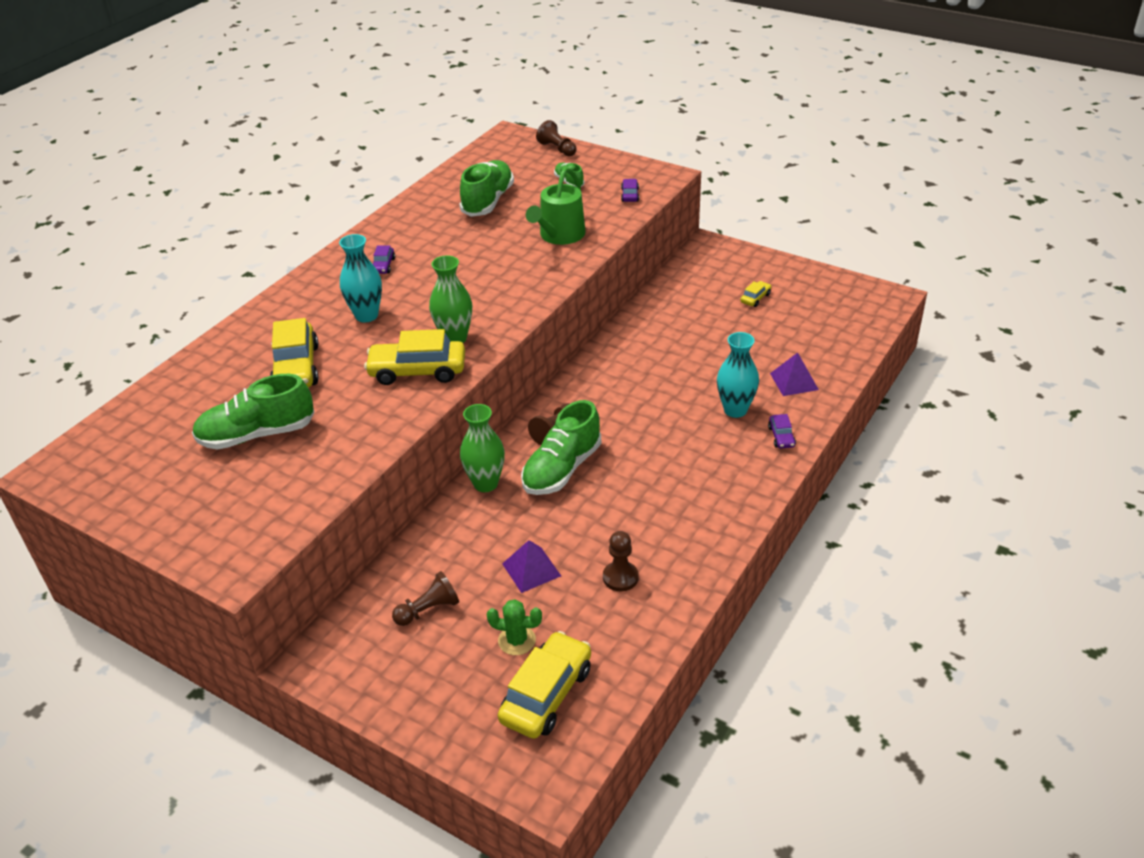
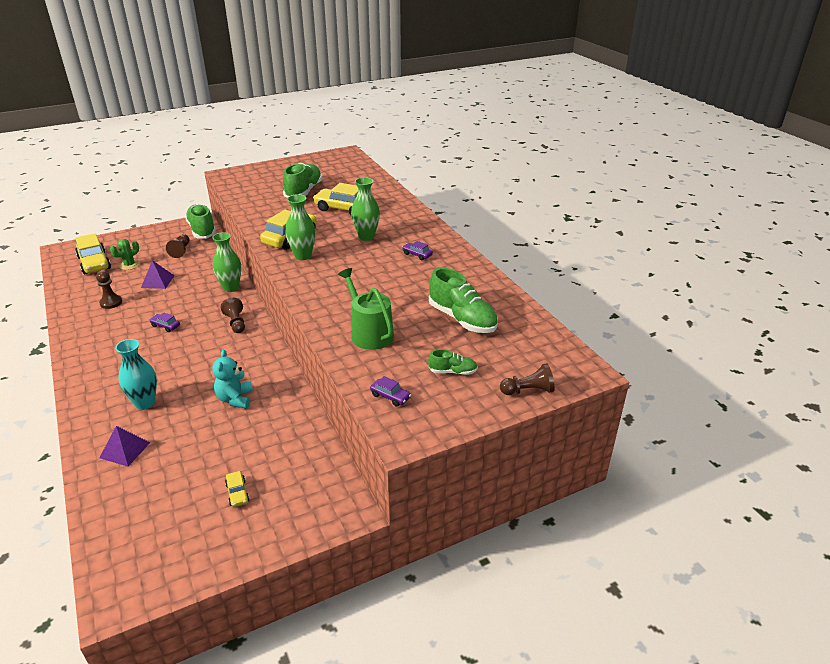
camera: 120 degrees right, 5 degrees down
(366, 315) = (366, 237): turquoise vase -> green vase
(562, 469) = (204, 314): green shoe -> green shoe (202, 230)
(667, 358) = (235, 399): none -> turquoise teddy bear
(781, 436) = (94, 410): purple car -> purple car (165, 326)

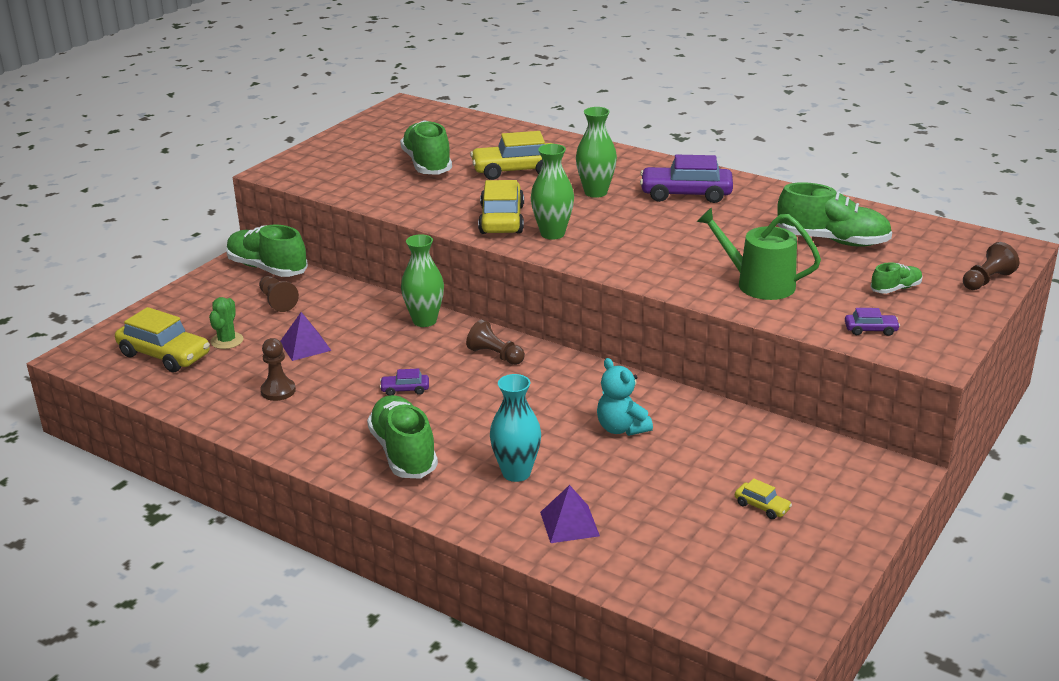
camera: 30 degrees left, 5 degrees down
(112, 364) = (403, 452): none -> green shoe
(417, 255) = (686, 194): purple car -> purple car, size x2.12

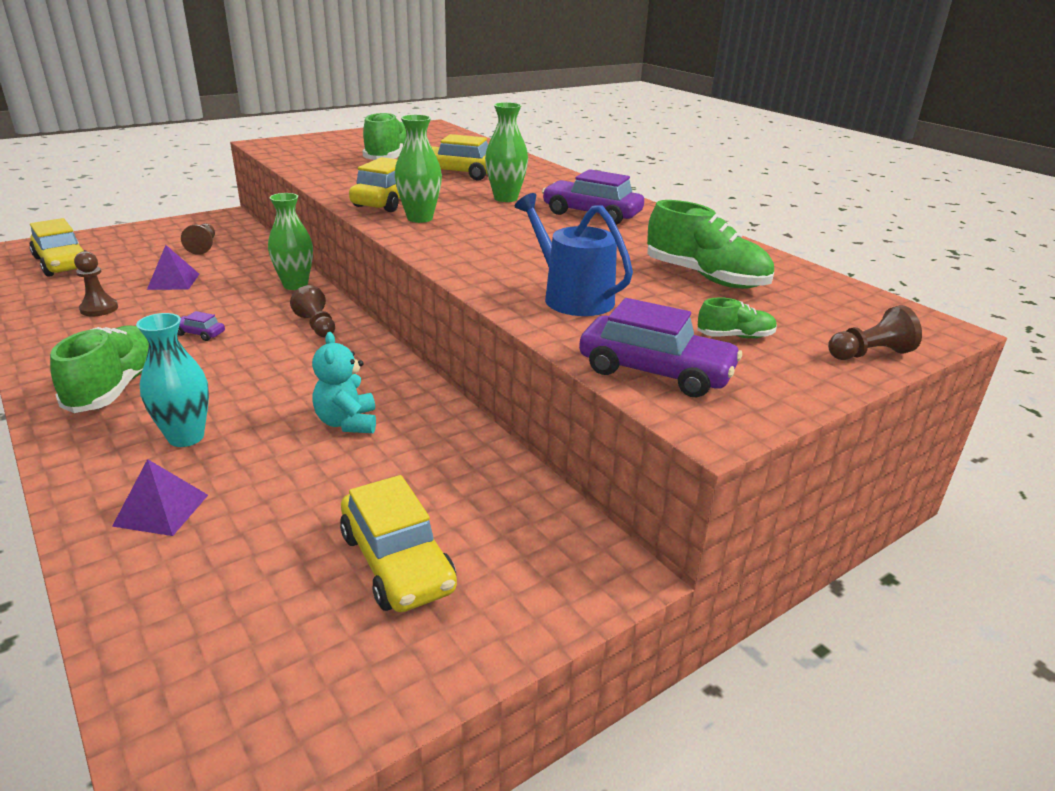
camera: 20 degrees right, 0 degrees up
(227, 341) = (122, 264): green cactus -> none
(267, 268) = (231, 224): green shoe -> none
(758, 284) = (572, 297): green watering can -> blue watering can
(762, 506) = (397, 562): yellow car -> yellow car, size x2.12
(870, 330) = (655, 372): purple car -> purple car, size x2.12

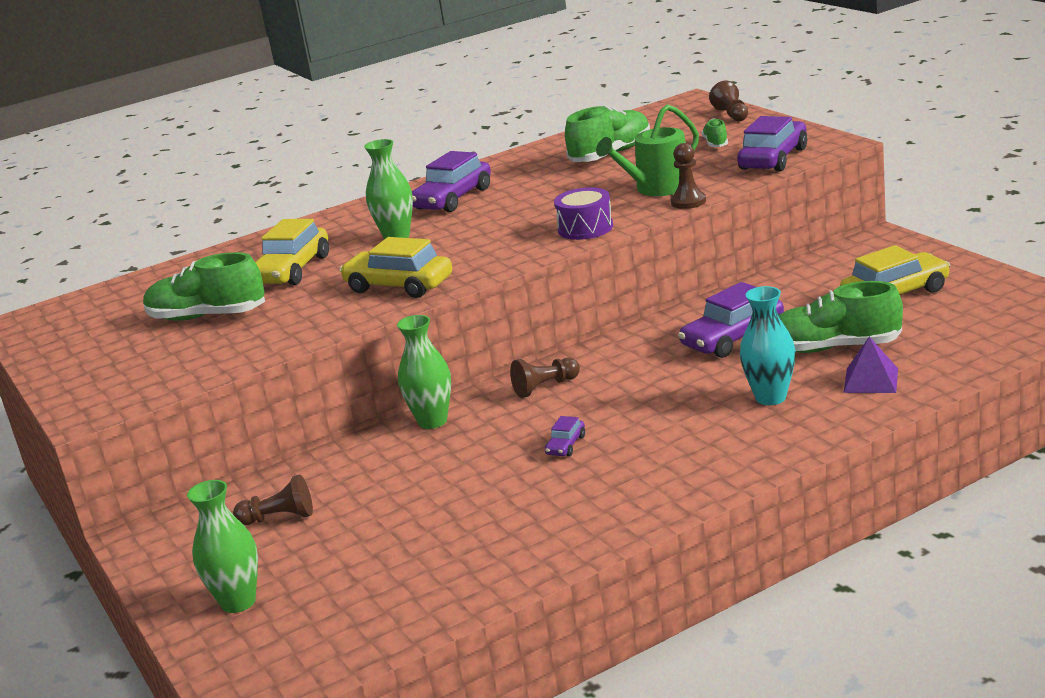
camera: 80 degrees left, 5 degrees down
(63, 263) = (323, 616): yellow car -> none
(99, 309) = (495, 530): brown pawn -> brown pawn (688, 202)
(115, 387) = (689, 456): green shoe -> green shoe (833, 348)
(173, 281) = (409, 504): purple pyramid -> none
(347, 422) = (733, 338): turquoise teddy bear -> purple car
(420, 218) = (461, 263): green vase -> green vase (238, 602)
(469, 262) = (585, 228): none -> purple drum
(572, 297) = (658, 188): blue watering can -> green watering can

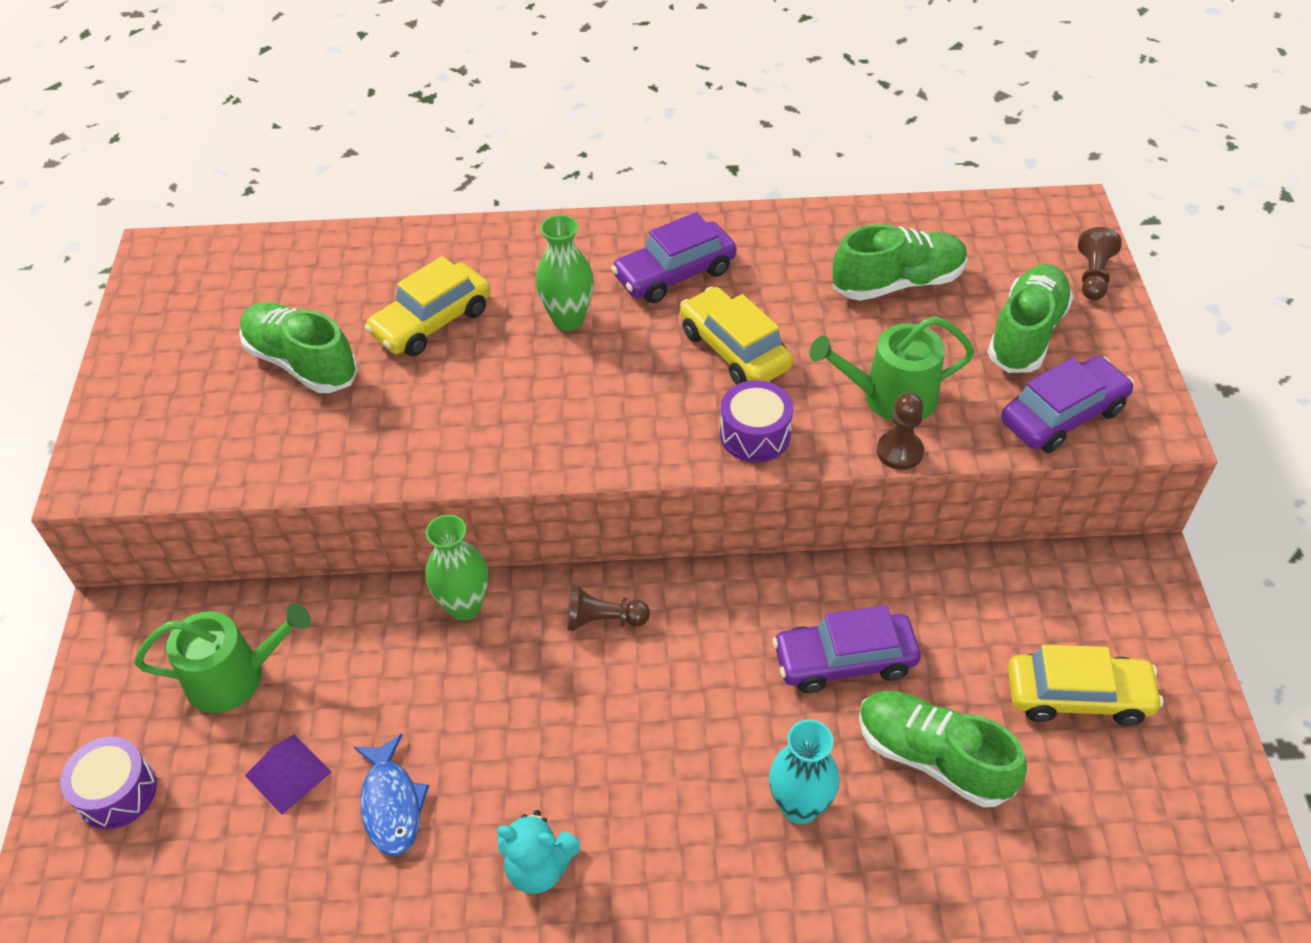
camera: 25 degrees right, 25 degrees up
(238, 602) = (117, 792): green vase -> purple drum
(279, 518) = (235, 676): brown pawn -> green watering can
(399, 286) = (500, 427): yellow car -> yellow car (734, 350)
(476, 514) = (391, 804): none -> blue fish
(566, 445) = (549, 744): purple car -> none
(619, 491) = (539, 867): none -> turquoise teddy bear
(715, 143) = (1026, 334): green shoe -> green shoe, size x1.98
(870, 380) = (924, 851): purple pyramid -> purple pyramid (288, 773)

